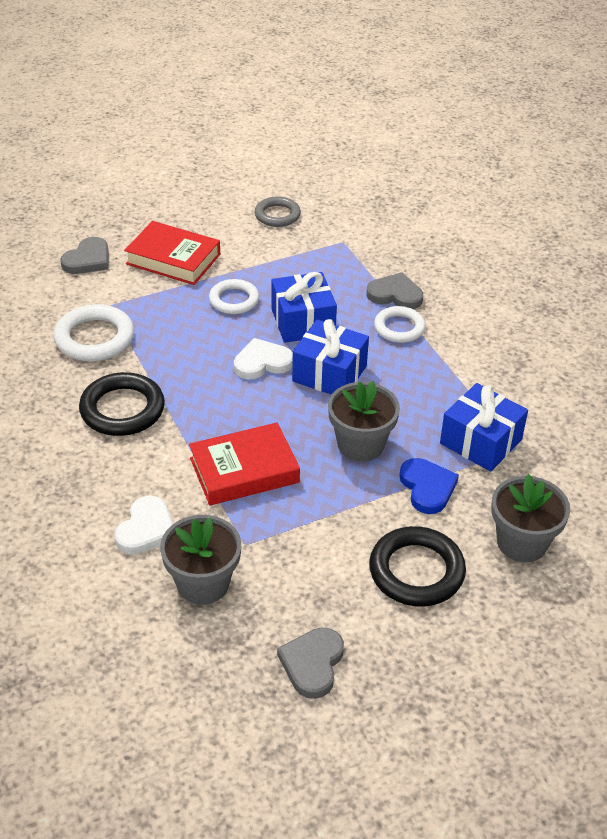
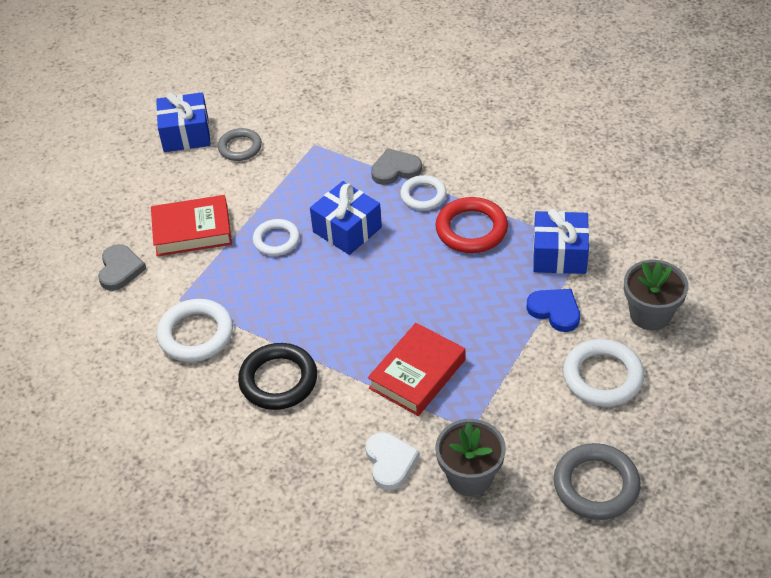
camera: 30 degrees left, 5 degrees up
(262, 362) = (348, 280): white heart -> none
(312, 664) = (596, 485): grey heart -> grey ring
(329, 373) = (407, 261): blue gift -> blue gift (186, 134)
(360, 445) = (480, 305): grey flower pot -> none
(416, 377) = (471, 229): none -> red ring
(416, 571) = (602, 377): black ring -> white ring

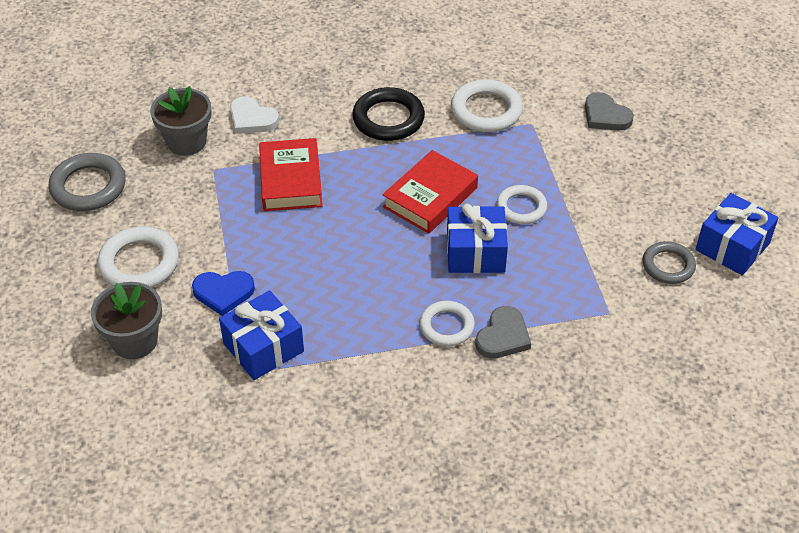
camera: 135 degrees right, 0 degrees up
(192, 231) = (597, 173): red book -> red book (430, 197)
(471, 229) = (367, 321): red ring -> none

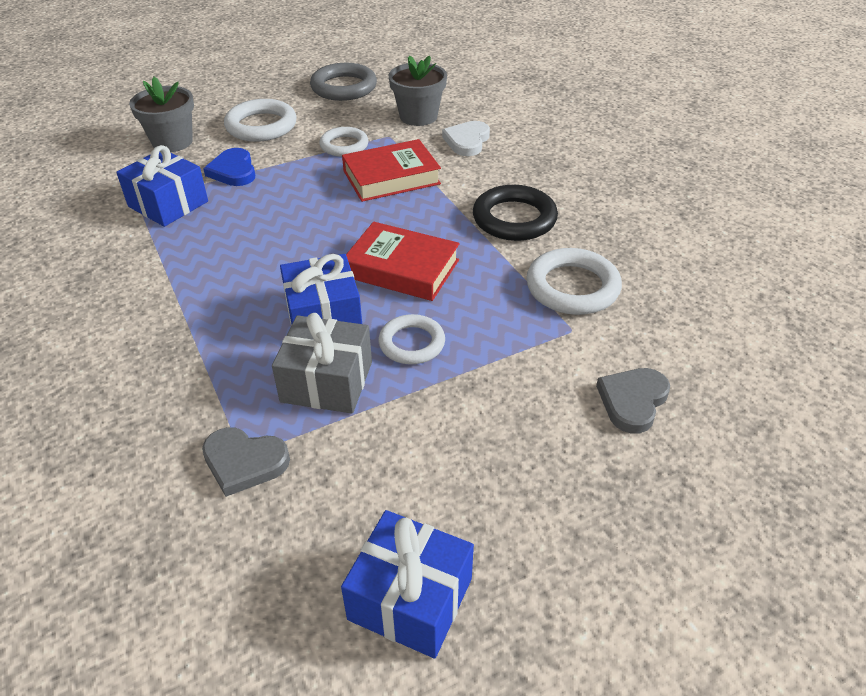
camera: 75 degrees right, 5 degrees down
(447, 326) = (205, 313): white ring -> white ring (344, 145)
(503, 336) = (193, 360): grey heart -> grey heart (244, 462)
(549, 260) = (327, 382): none -> grey gift
(668, 265) = (346, 513): grey ring -> none

